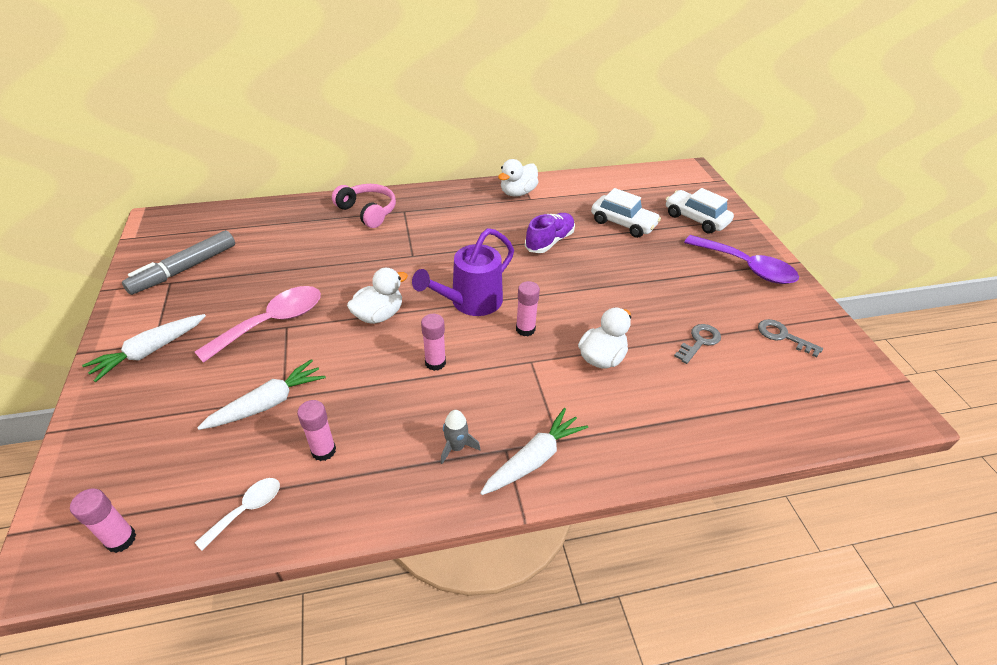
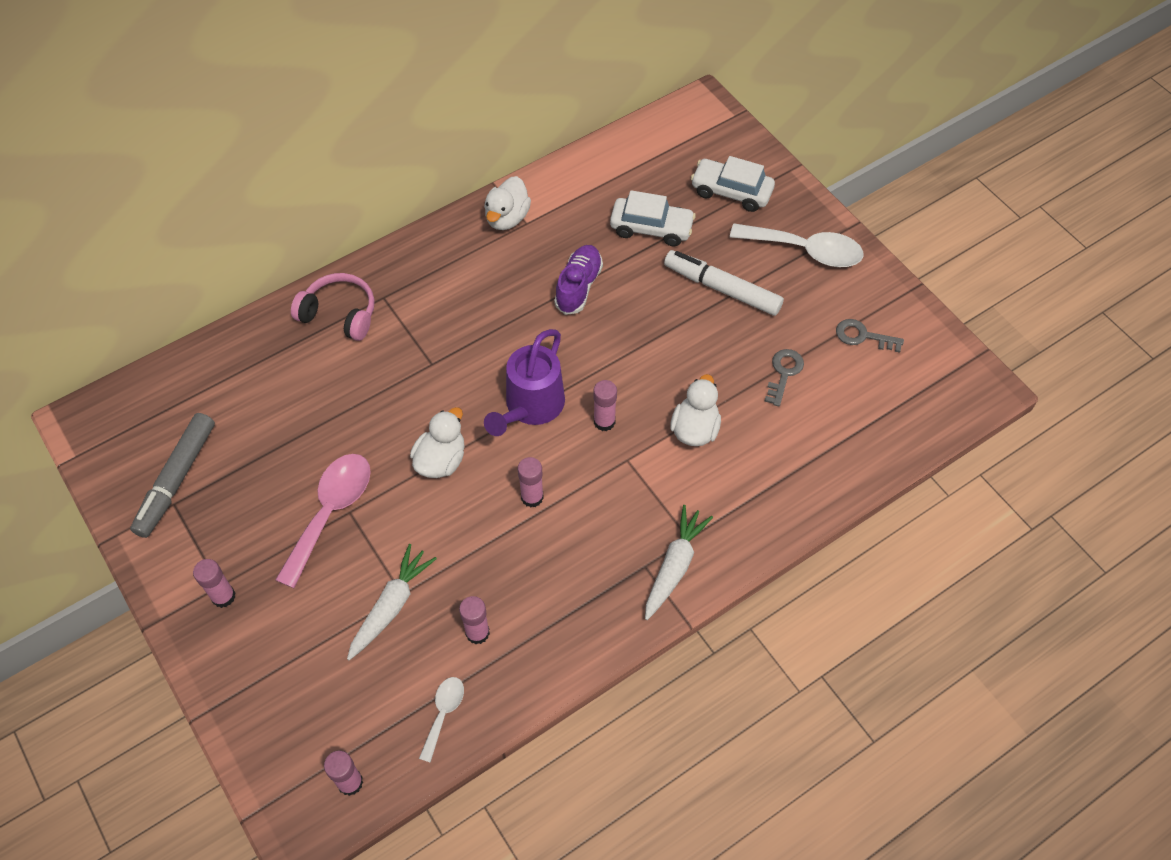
camera: 20 degrees left, 15 degrees up
(150, 351) = (223, 596): white carrot -> pink glue stick
(456, 447) = (599, 581): grey rocket -> none
(665, 272) = (722, 288): none -> white marker
(746, 267) = (805, 250): purple spoon -> white spoon

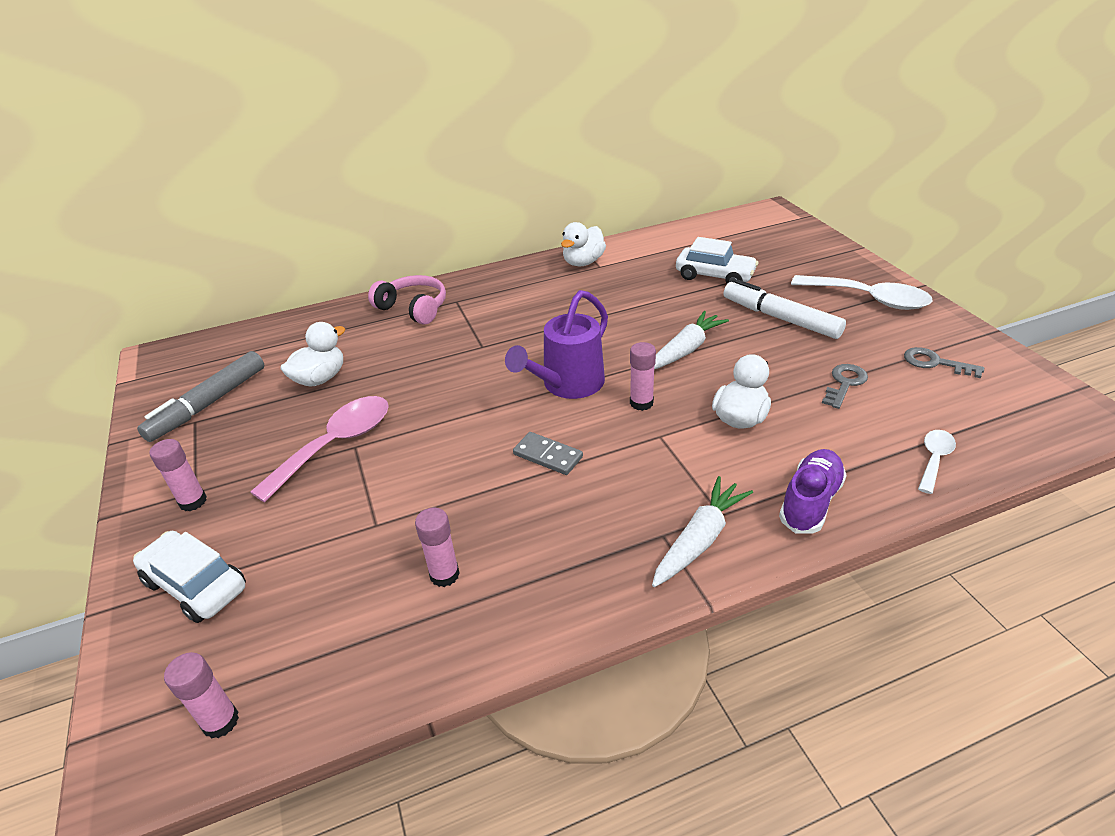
camera: 15 degrees right, 20 degrees down
(391, 606) = (359, 534): white carrot -> white carrot (685, 350)
(441, 460) = (463, 416): white duck -> white duck (320, 378)
(443, 713) = (371, 658): white spoon -> white spoon (934, 459)
(532, 497) = (547, 456): pink glue stick -> grey domino
(578, 286) = (637, 307): purple shoe -> purple shoe (810, 502)
(731, 192) = (794, 259): white car -> white car (196, 585)

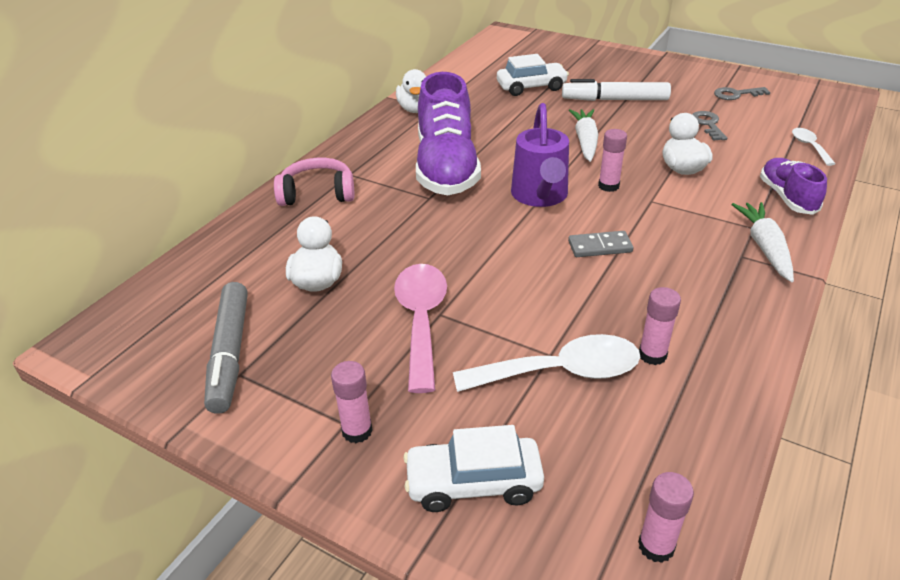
camera: 40 degrees left, 0 degrees up
(531, 325) = (446, 168): none -> purple shoe
(869, 299) = (649, 70): white spoon -> white spoon (561, 372)

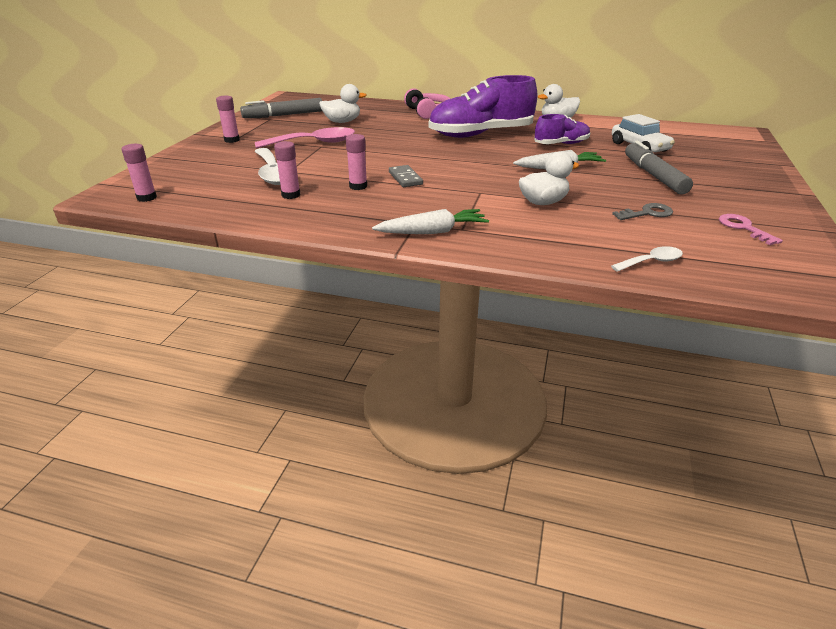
camera: 75 degrees right, 5 degrees down
(473, 483) = (195, 162): white car -> none
(540, 196) = (461, 159): purple watering can -> none
(608, 186) = (492, 178): pink glue stick -> pink glue stick (358, 186)
(614, 100) = (654, 175): white marker -> grey marker
(736, 94) = (743, 228): grey key -> pink key
(787, 197) = (526, 245): purple shoe -> purple shoe (561, 144)

